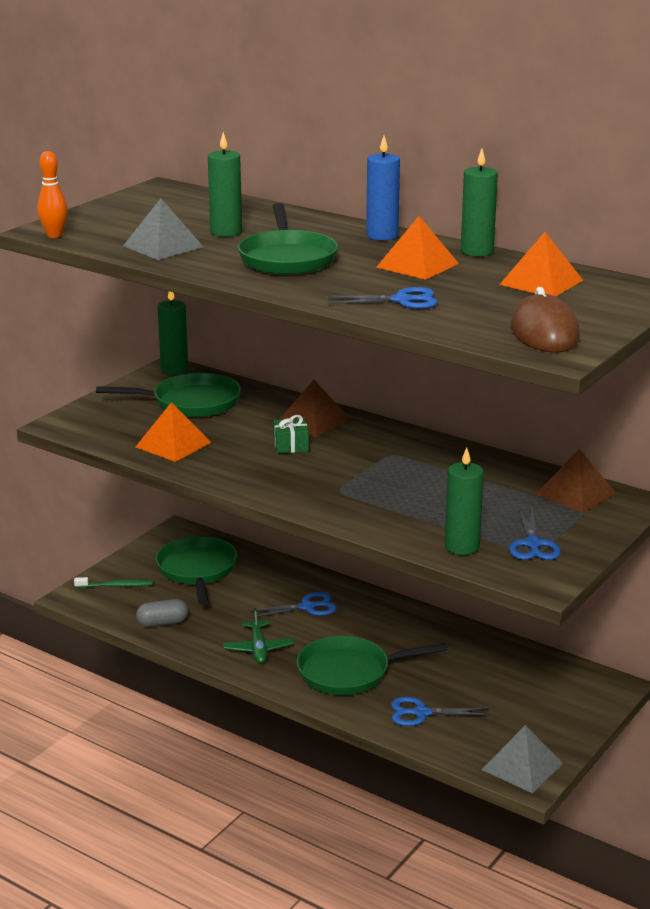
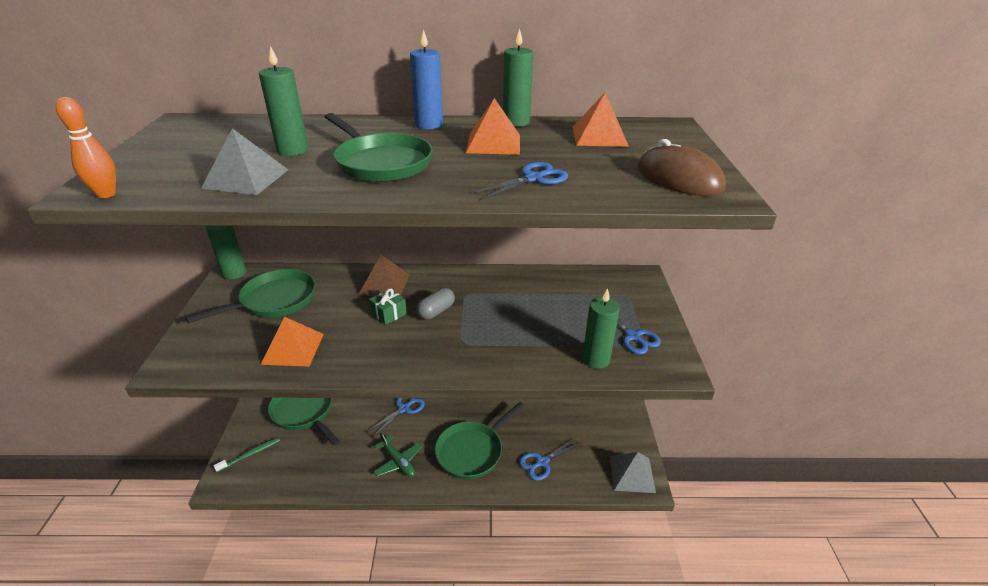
camera: 35 degrees left, 10 degrees up
(162, 623) = (311, 473): grey capsule -> grey capsule (436, 311)
(575, 493) = (607, 283): brown pyramid -> none

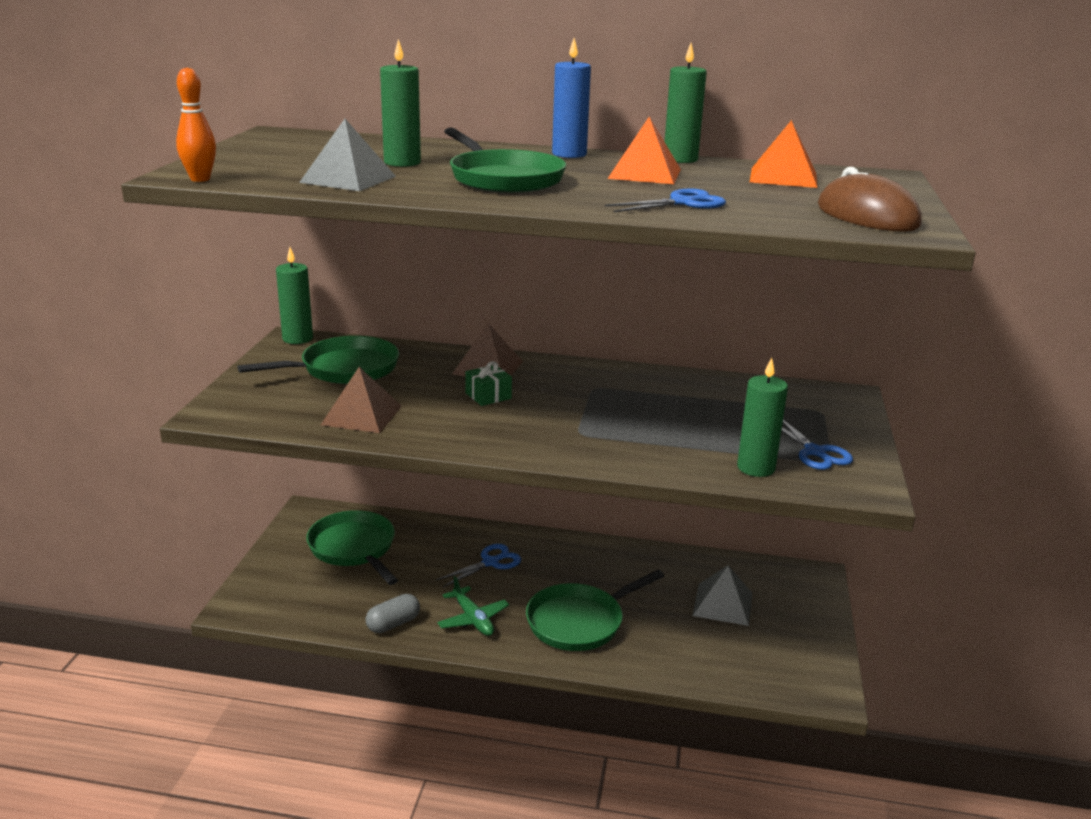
camera: 10 degrees right, 10 degrees down
(250, 454) = (276, 584): green toothbrush -> none
(293, 348) = (361, 415): orange pyramid -> brown pyramid
(436, 311) = (550, 400): grey capsule -> grey capsule (393, 624)
(542, 462) = (678, 648): blue scissors -> none
(632, 474) = (810, 679): grey pyramid -> grey pyramid (722, 604)

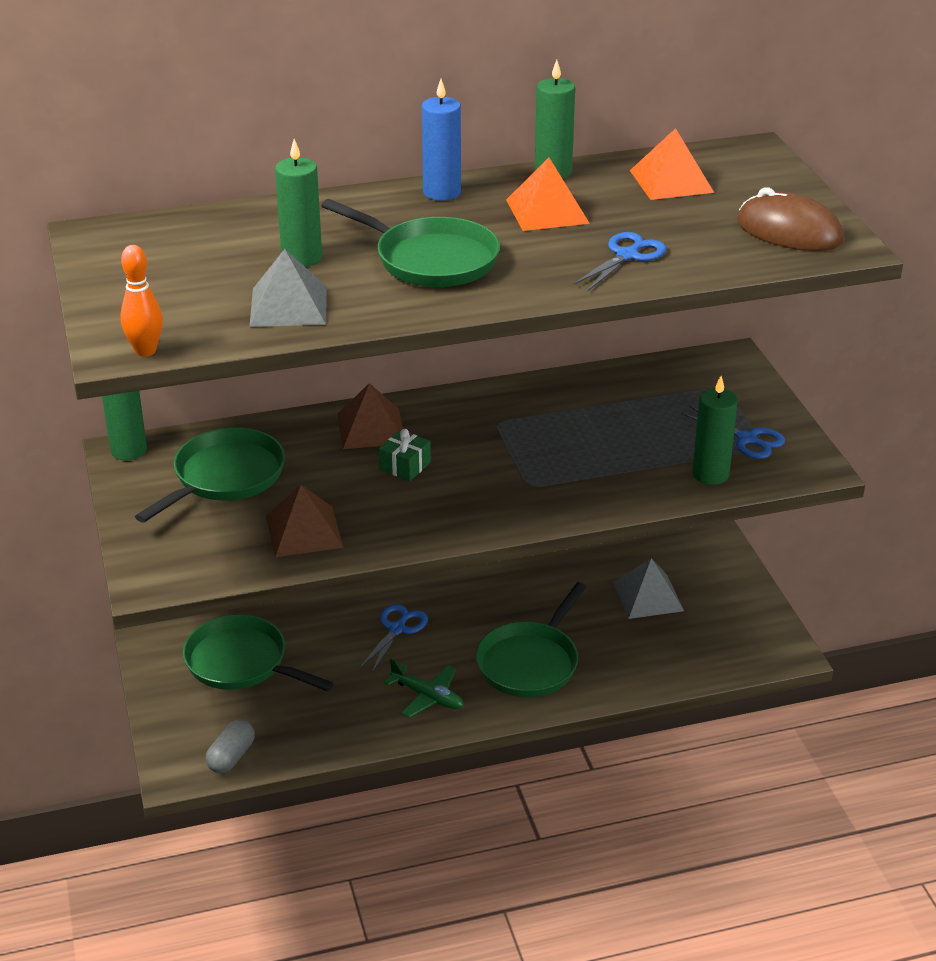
camera: 25 degrees left, 10 degrees up
(393, 624) = (354, 730): grey capsule -> grey capsule (231, 757)

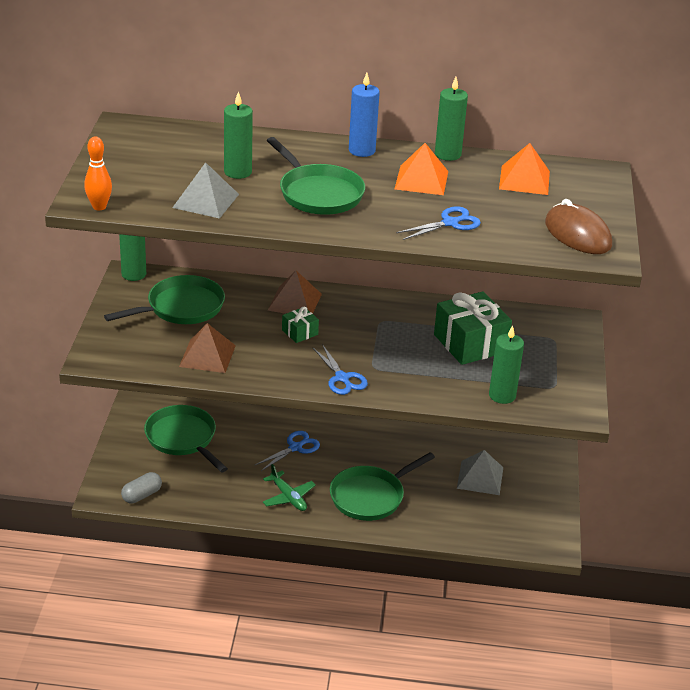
camera: 20 degrees right, 0 degrees up
(626, 420) = (470, 343): none -> green gift
(747, 439) = (545, 379): blue scissors -> blue scissors (342, 378)

